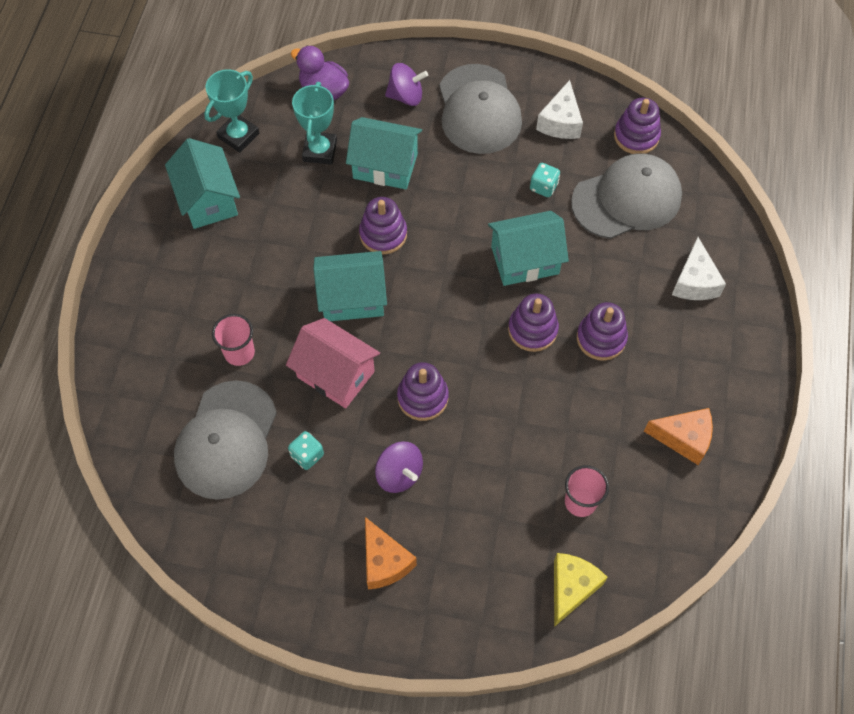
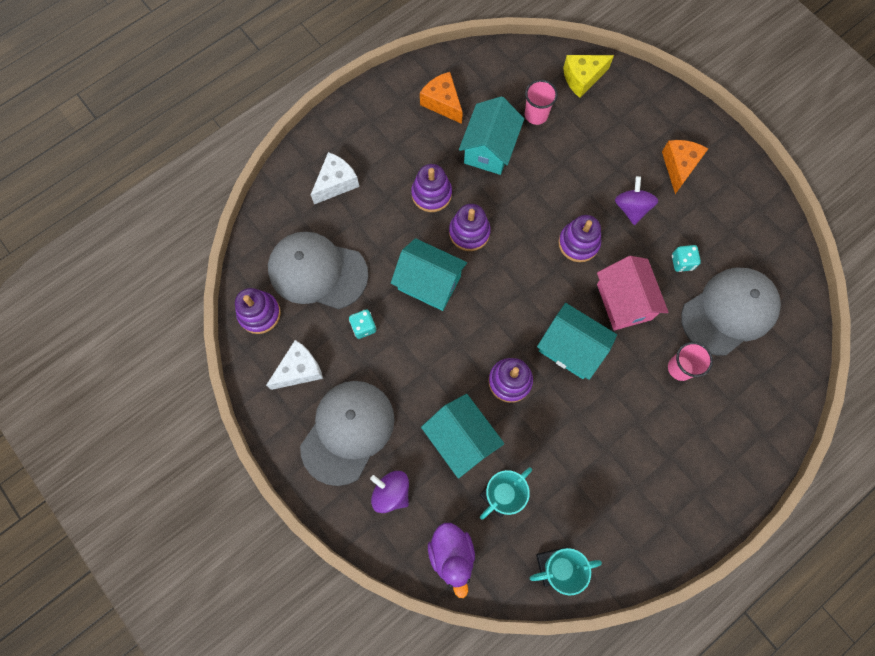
camera: 140 degrees left, 10 degrees up
(208, 200) = (620, 520): turquoise house -> turquoise house (489, 149)

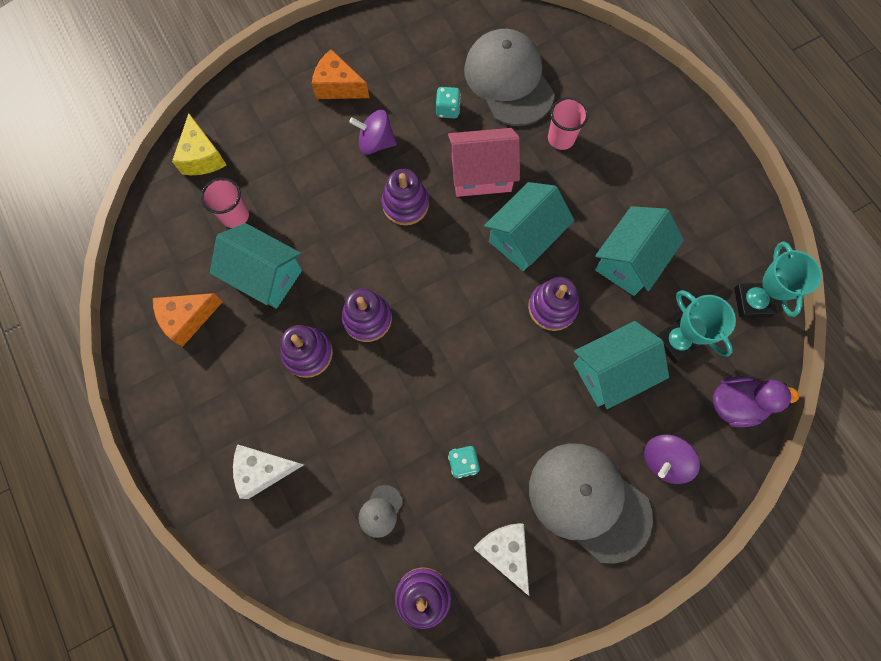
camera: 80 degrees left, 0 degrees up
(317, 271) = (380, 511): grey cap -> grey cap, size x0.40
(336, 183) = (264, 470): white cheese -> white cheese turned 60 degrees counterclockwise
(429, 283) = (421, 375): turquoise house -> turquoise house (629, 261)

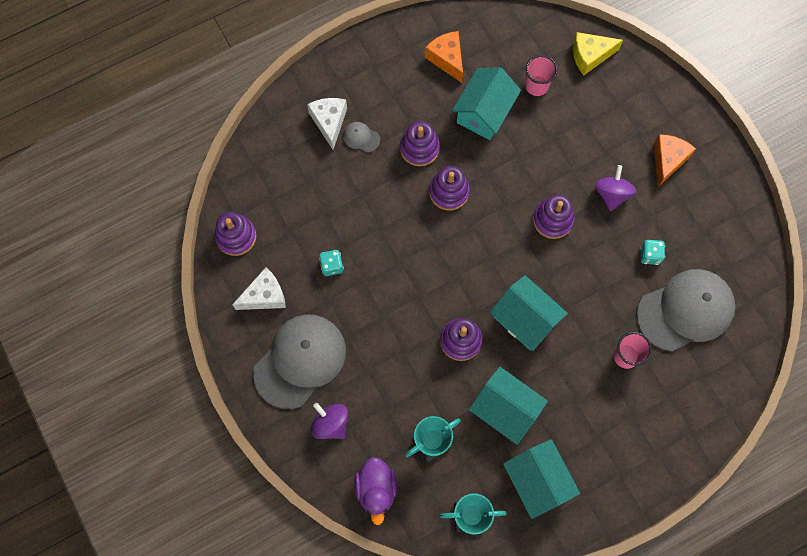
camera: 90 degrees right, 0 degrees up
(380, 511) = (297, 205): grey cap -> grey cap (361, 137)
(481, 174) = (585, 284): pink house -> none
(611, 372) = (404, 386): turquoise house -> turquoise house (537, 481)

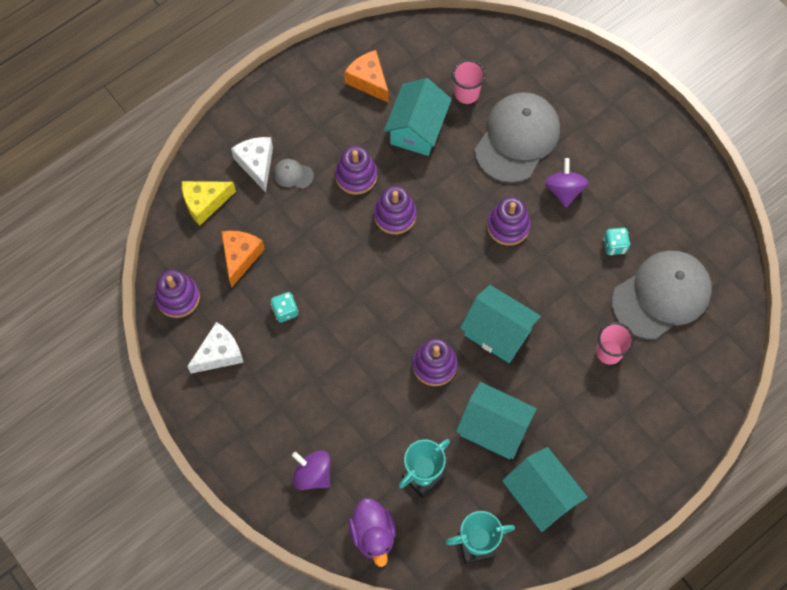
camera: 10 degrees left, 5 degrees down
(300, 361) = (269, 415): grey cap -> grey cap (517, 139)
(590, 56) = (516, 55): yellow cheese -> yellow cheese (205, 203)
(667, 160) = (615, 147): orange cheese -> orange cheese (240, 257)

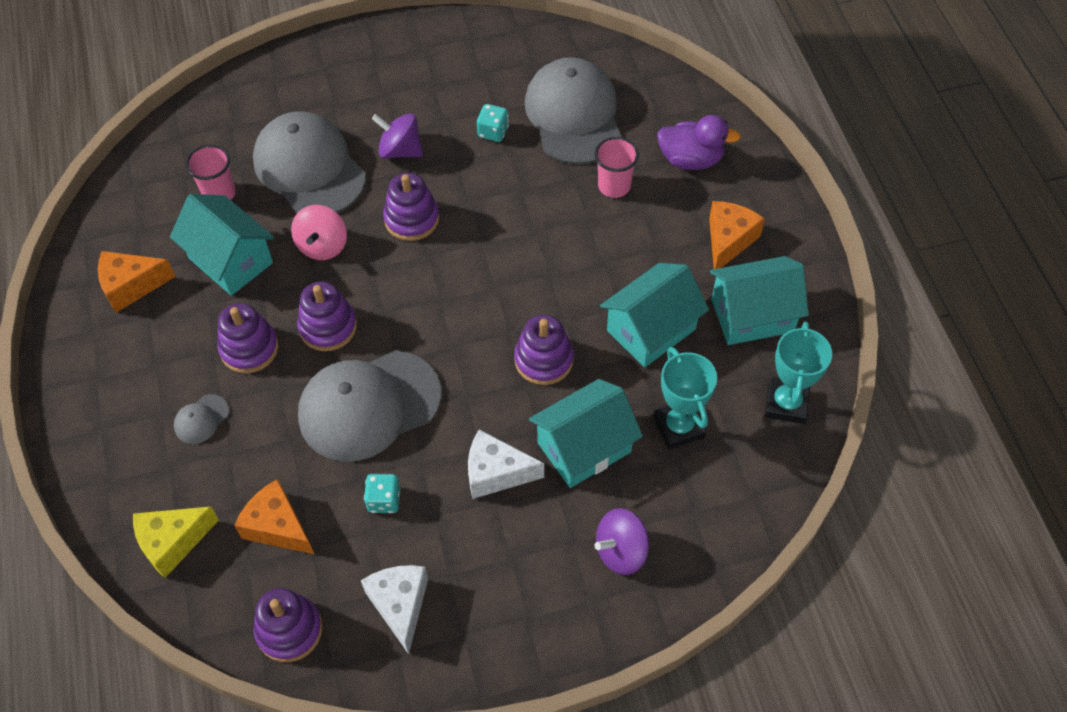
camera: 65 degrees left, 10 degrees down
(205, 203) = (173, 542): yellow cheese -> yellow cheese turned 60 degrees clockwise
(256, 164) = (159, 457): white cheese -> white cheese (496, 473)
(348, 269) = (368, 405): none -> grey cap
(373, 534) = (729, 510): purple duck -> purple duck (691, 159)
(457, 180) = (322, 245): none -> pink spinning top
(498, 332) = (536, 280): turquoise house -> turquoise house (584, 447)
(600, 454) = (728, 241): none -> orange cheese

